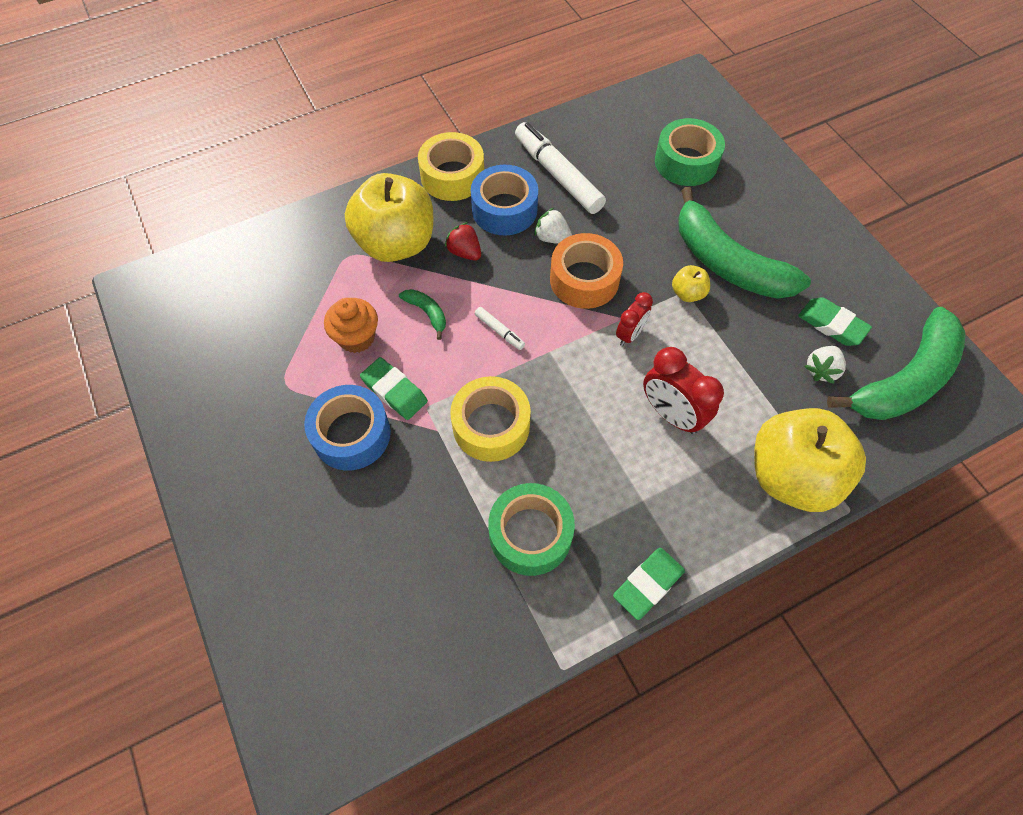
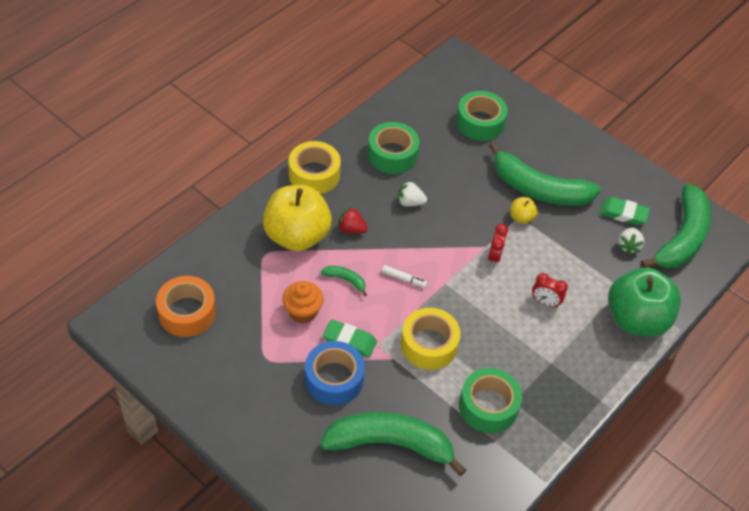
camera: 25 degrees left, 10 degrees down
(379, 543) = (390, 444): none -> green banana
(504, 209) = (365, 190): blue tape -> none
(558, 175) = (392, 155): white marker -> green tape
(584, 279) = (446, 226): orange tape -> orange tape (187, 312)
(648, 584) = (576, 413): green eraser -> none
(671, 414) = (545, 302): red clock -> red clock, size x0.61
(791, 475) = (636, 319): yellow apple -> green apple

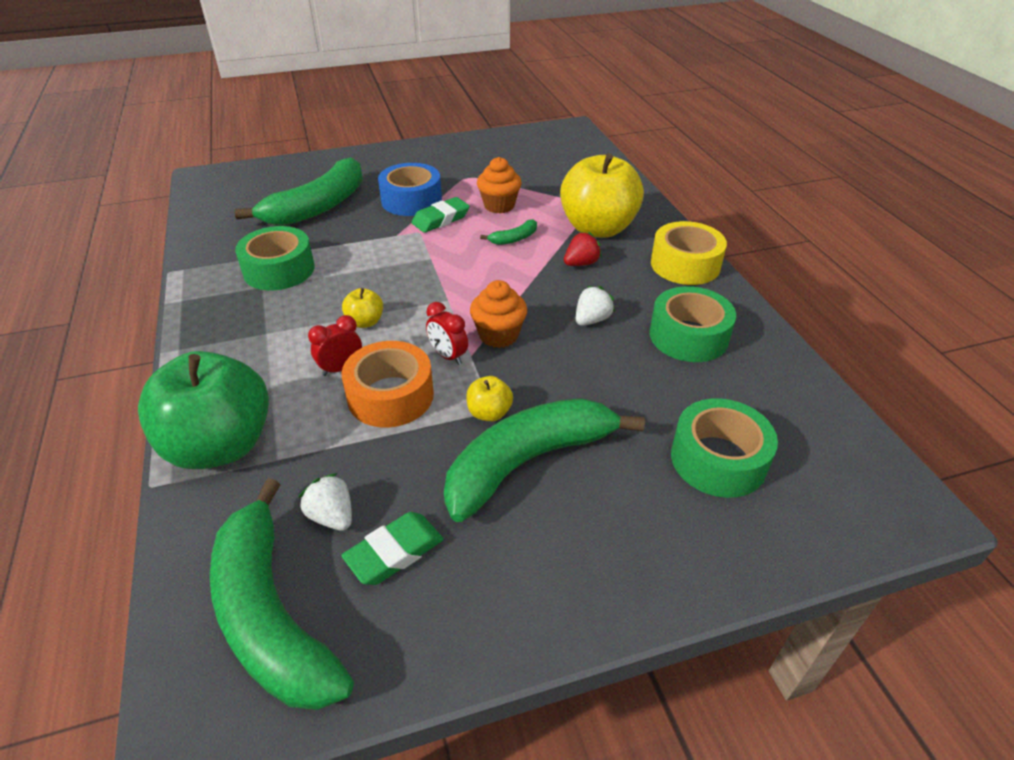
camera: 125 degrees right, 10 degrees down
(187, 312) = (551, 156): orange tape -> orange tape (390, 396)
(404, 279) = (481, 274): white marker -> none
(429, 344) = (386, 261): yellow tape -> none
(458, 241) = (498, 335): none -> orange cupcake
(499, 315) = (365, 322): none -> yellow apple

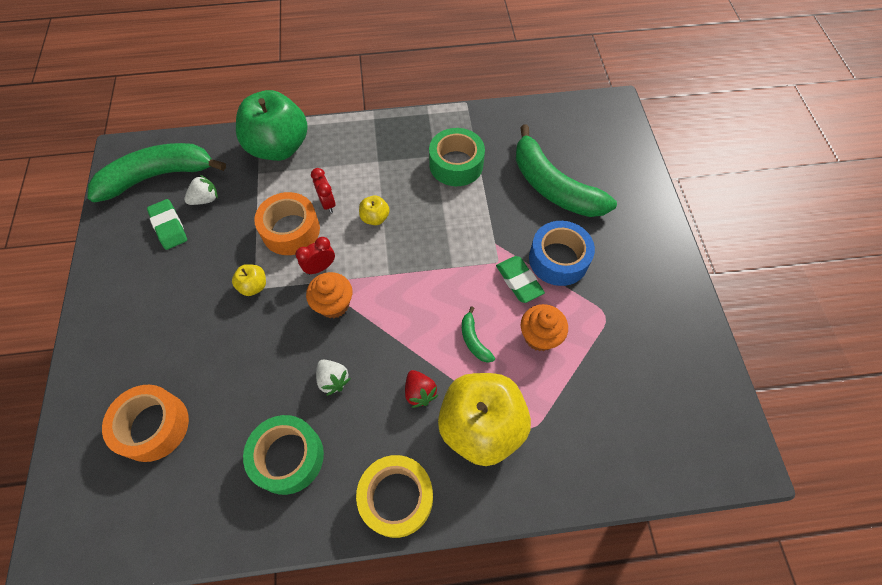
camera: 100 degrees right, 20 degrees up
(528, 461) = (203, 302): green banana -> none
(718, 459) = (153, 426): green tape -> orange tape

